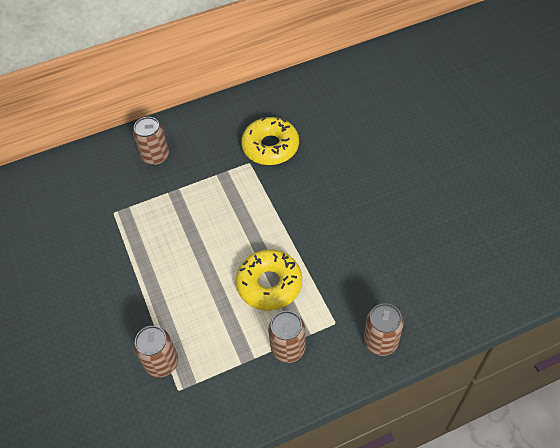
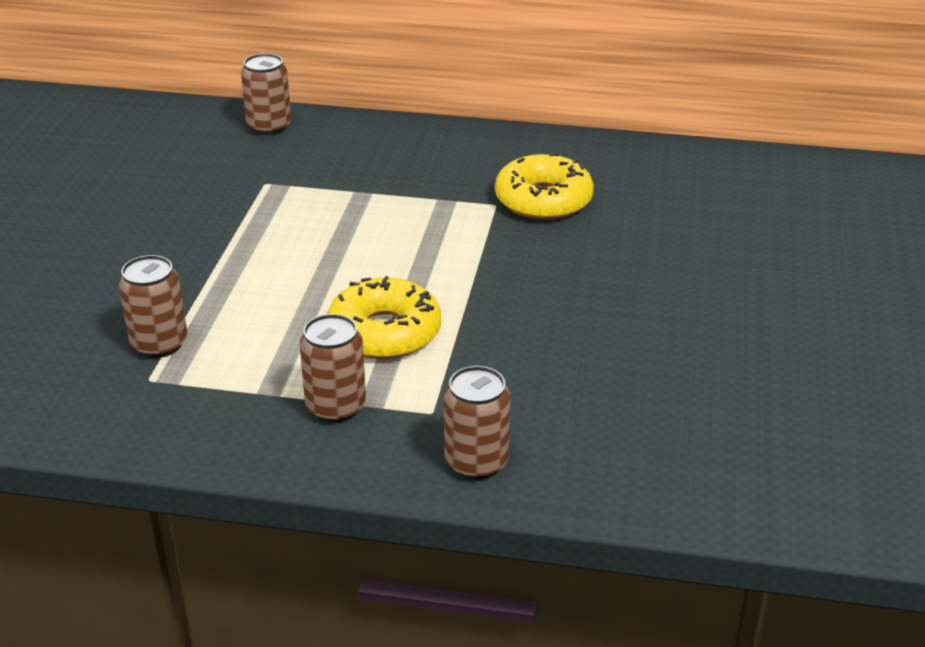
camera: 30 degrees right, 20 degrees down
(155, 156) = (377, 152): brown can -> brown can (269, 127)

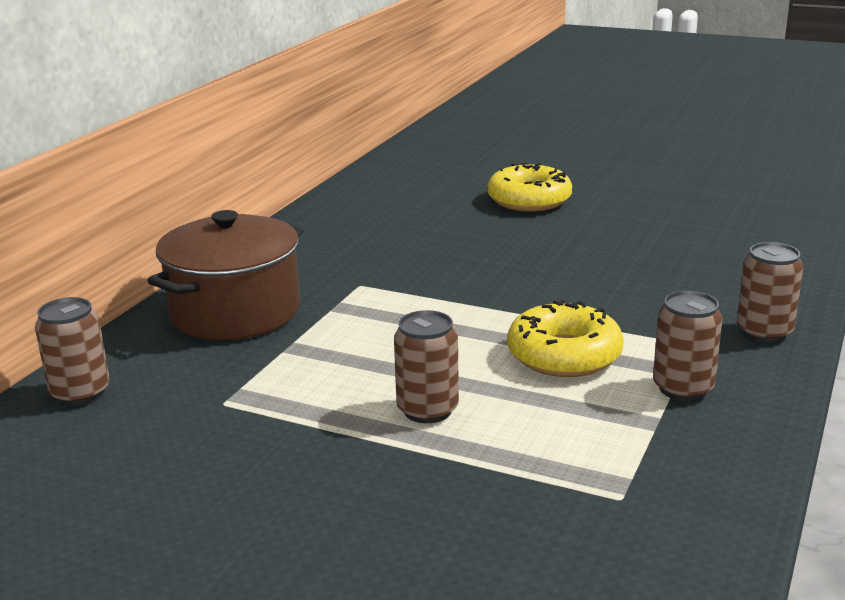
camera: 75 degrees left, 10 degrees down
(159, 344) = (551, 489): brown can -> brown can (427, 410)
(416, 156) = (235, 312): none -> brown pot
(543, 200) = (366, 264): yellow donut -> yellow donut (529, 200)

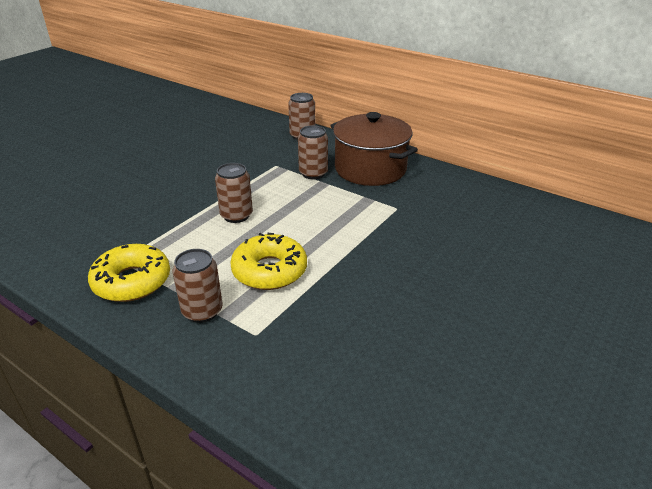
camera: 100 degrees right, 10 degrees up
(529, 200) = (568, 308): yellow donut -> yellow donut (132, 281)
(764, 332) = (255, 382): brown can -> brown can (313, 173)

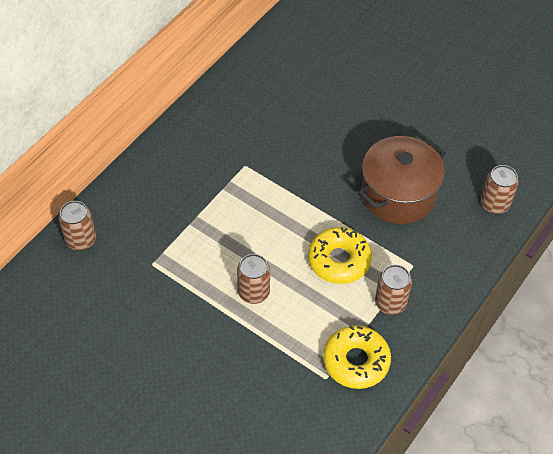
camera: 90 degrees left, 20 degrees up
(313, 173) = (174, 229): brown can -> brown can (494, 204)
(370, 169) = (169, 180): brown pot -> brown pot (398, 194)

